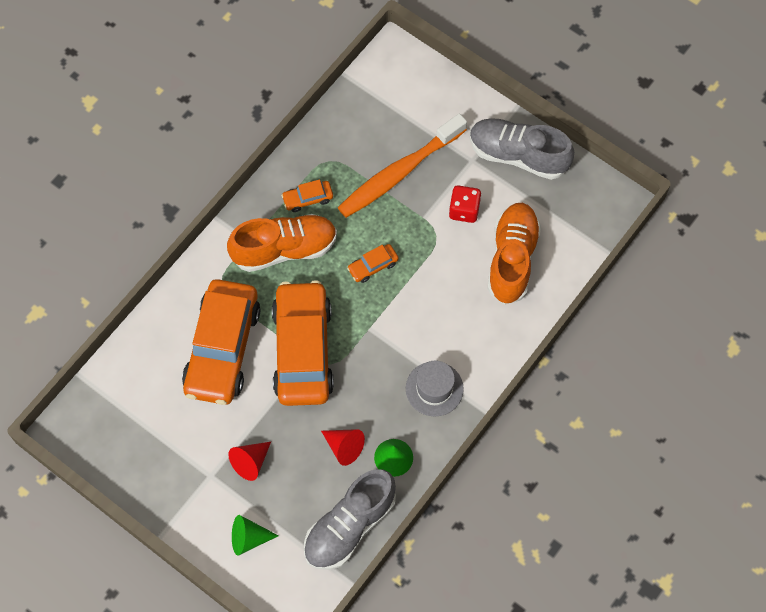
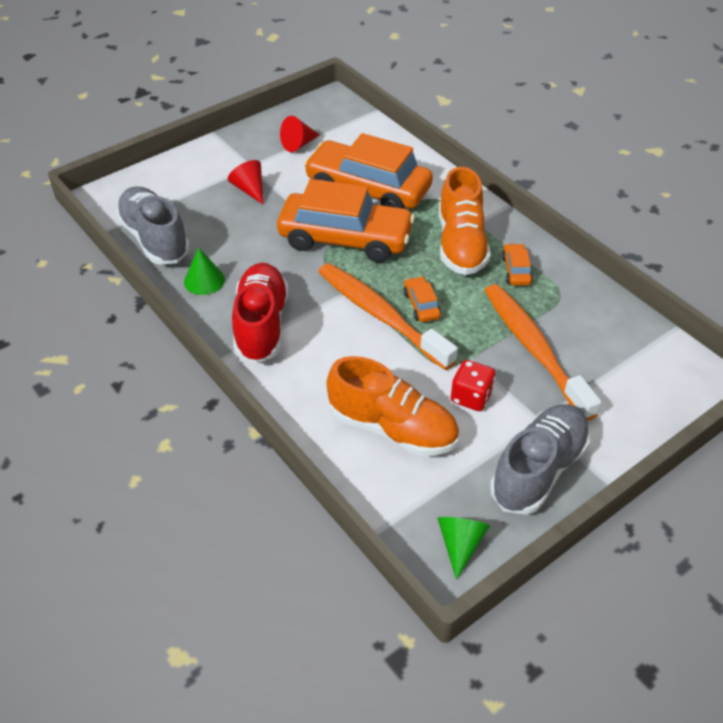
camera: 105 degrees right, 20 degrees down
(249, 538) = (181, 178): green cone -> green cone (460, 544)
(344, 447) = (233, 249): red cone -> red cone (298, 144)
(394, 296) = (380, 315): none -> orange toothbrush
(434, 388) = (261, 325): grey hat -> red shoe

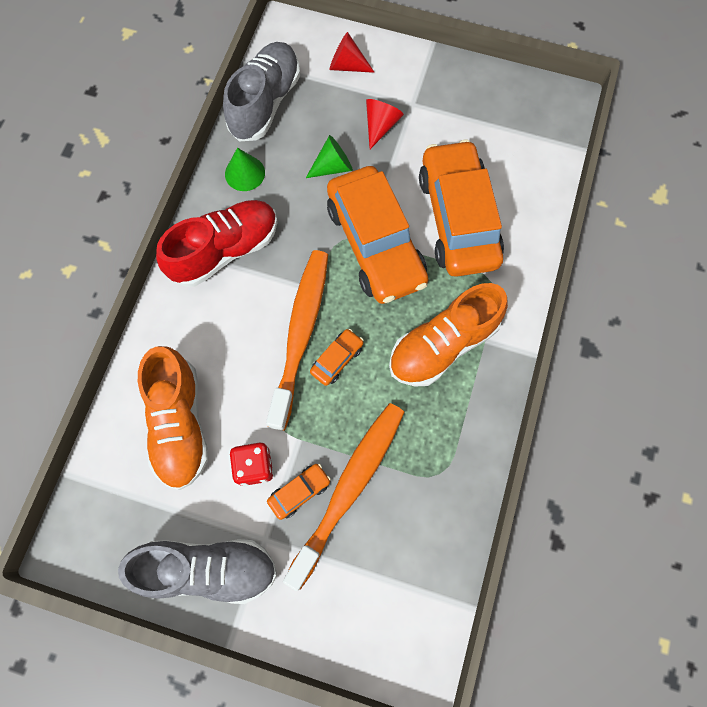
camera: 55 degrees right, 25 degrees up
(298, 144) = (474, 120): red cone -> red cone (347, 65)
(460, 544) = (94, 547): green cone -> green cone (333, 167)
(516, 270) = (443, 414): orange car -> orange car (299, 491)

